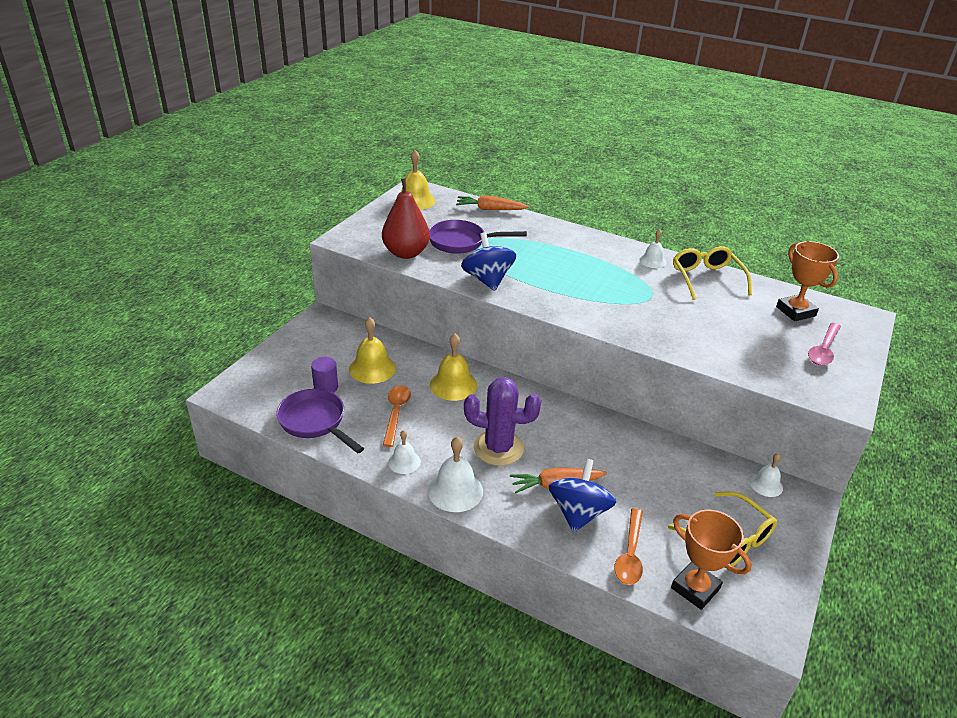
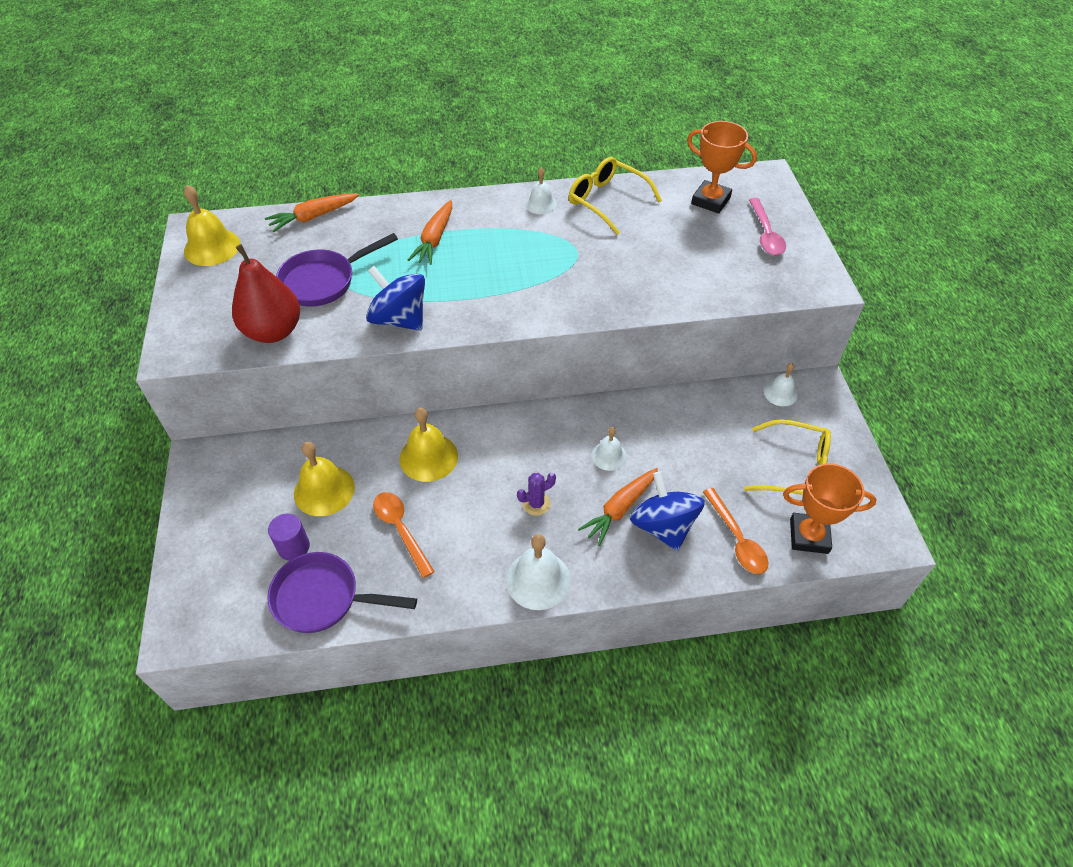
camera: 35 degrees left, 15 degrees up
(404, 462) = (461, 582): white bell -> white bell (609, 456)
(498, 448) = (536, 504): purple cactus -> purple cactus, size x0.48
(555, 250) = (434, 239): none -> orange carrot

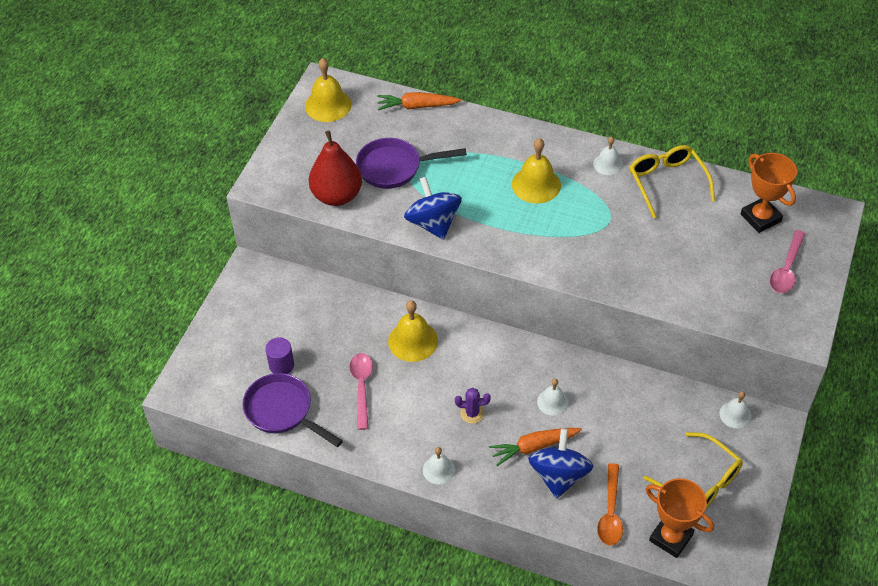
camera: 30 degrees right, 0 degrees up
(324, 490) = (323, 332): yellow bell -> yellow bell (536, 184)
(400, 529) = (362, 387): orange spoon -> pink spoon
(434, 239) = (500, 164): orange carrot -> none
(538, 580) = (438, 470): white bell -> white bell, size x0.61

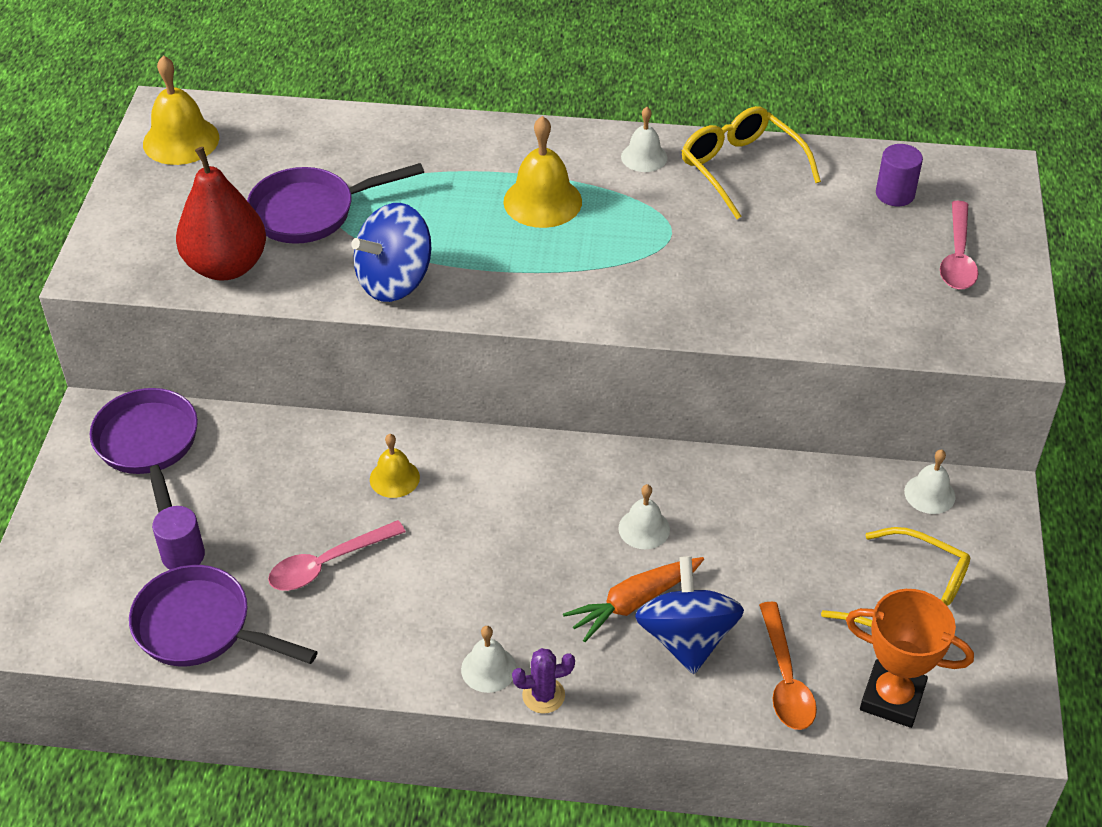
camera: 15 degrees left, 5 degrees down
(275, 293) = (148, 446): none -> purple pan
(362, 387) = (327, 564): pink spoon -> pink spoon turned 105 degrees counterclockwise
(413, 341) = (394, 478): yellow bell -> yellow bell, size x0.61
(417, 106) = (325, 122): orange carrot -> none
(433, 223) = (395, 281): blue spinning top -> blue spinning top turned 90 degrees counterclockwise
(472, 413) = (520, 570): purple cactus -> purple cactus (543, 695)
(760, 218) = (895, 194): orange trophy -> purple cylinder

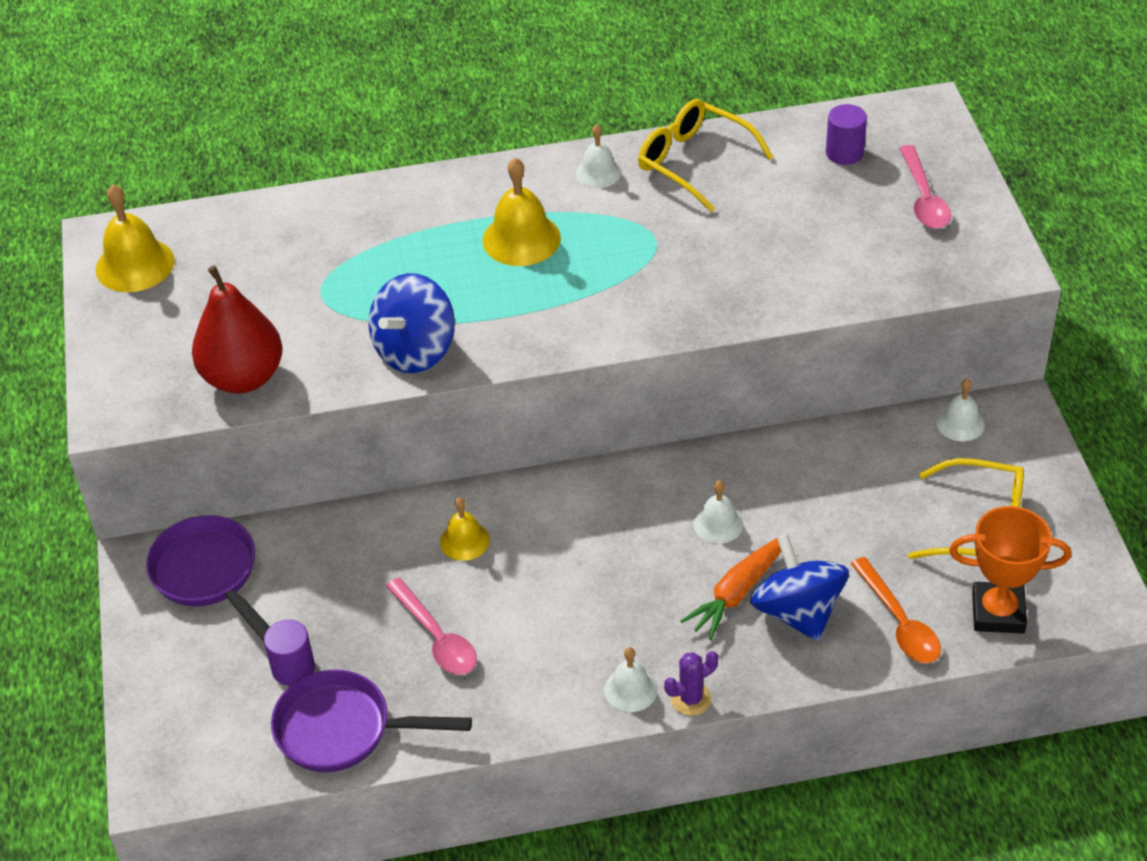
camera: 15 degrees left, 0 degrees up
(311, 212) = (301, 304): purple pan -> none
(327, 564) = (436, 637): pink spoon -> pink spoon turned 75 degrees counterclockwise

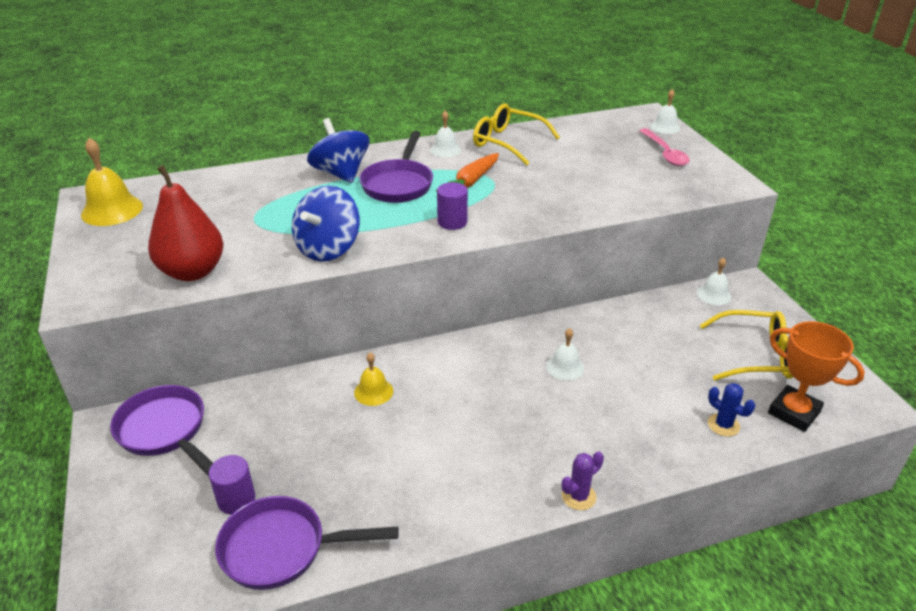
camera: 10 degrees left, 10 degrees down
(436, 637) = (358, 465): pink spoon -> none
(521, 239) = (398, 184): yellow bell -> purple pan
(630, 690) = (527, 493): white bell -> white bell (665, 127)
(737, 593) = (593, 413): orange carrot -> orange carrot (471, 182)
(798, 611) = (643, 423): blue spinning top -> blue spinning top (341, 173)
(844, 153) = (604, 135): purple cylinder -> purple cylinder (452, 222)
(899, 622) = (723, 425): orange spoon -> blue cactus
(998, 612) = (794, 412): orange trophy -> orange trophy turned 45 degrees clockwise

